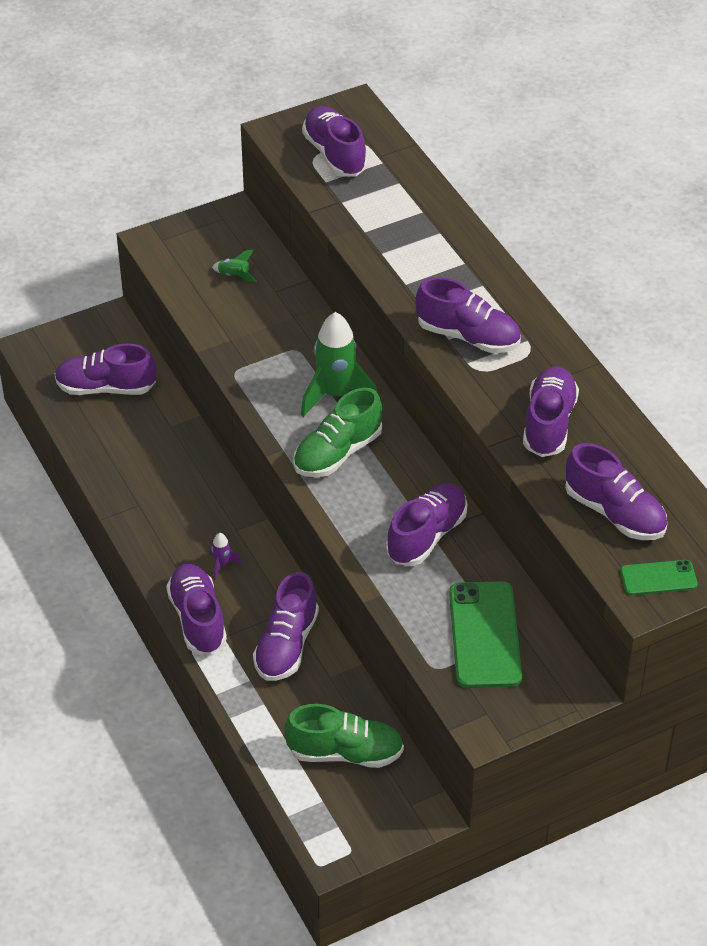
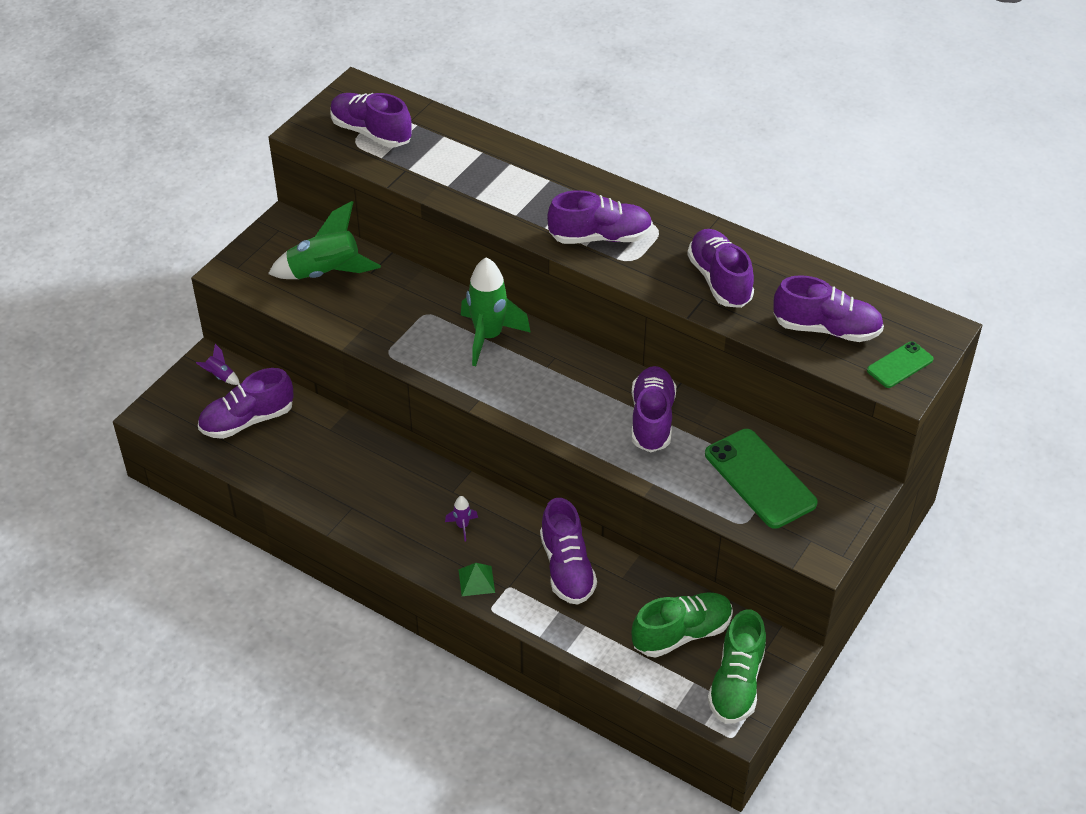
camera: 30 degrees left, 0 degrees up
(111, 338) = (220, 376): none -> purple rocket
(198, 619) = (476, 581): purple shoe -> green pyramid
(234, 276) = (325, 273): green rocket -> green rocket, size x2.30
(337, 453) = (527, 383): green shoe -> green shoe (736, 683)

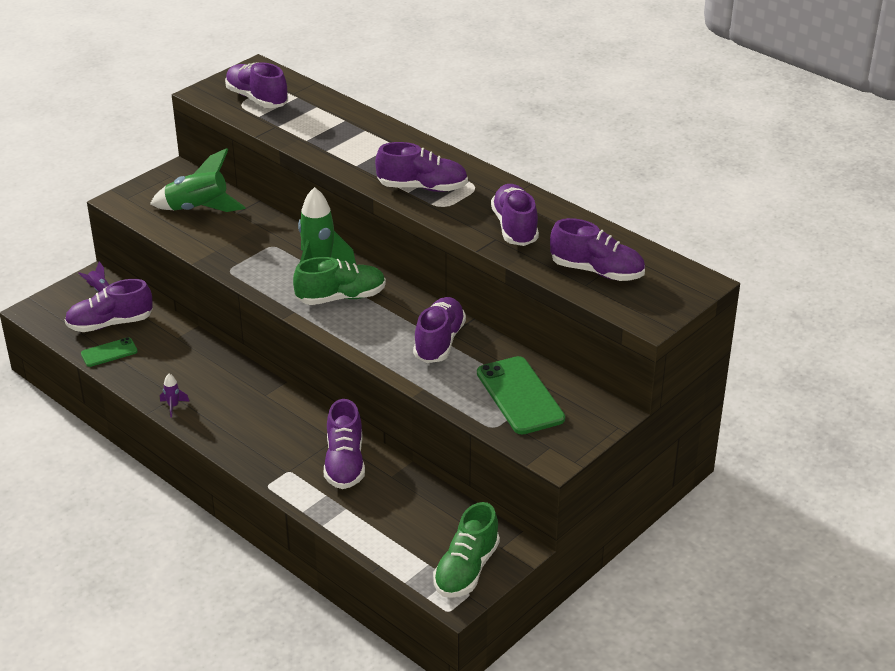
camera: 10 degrees right, 10 degrees down
(462, 526) = (264, 421): purple rocket -> purple rocket (173, 406)
(476, 581) = (262, 463): green pyramid -> none
(681, 634) = (429, 525): green shoe -> green shoe (341, 297)
(899, 365) = (653, 304): green phone -> green phone (109, 352)

